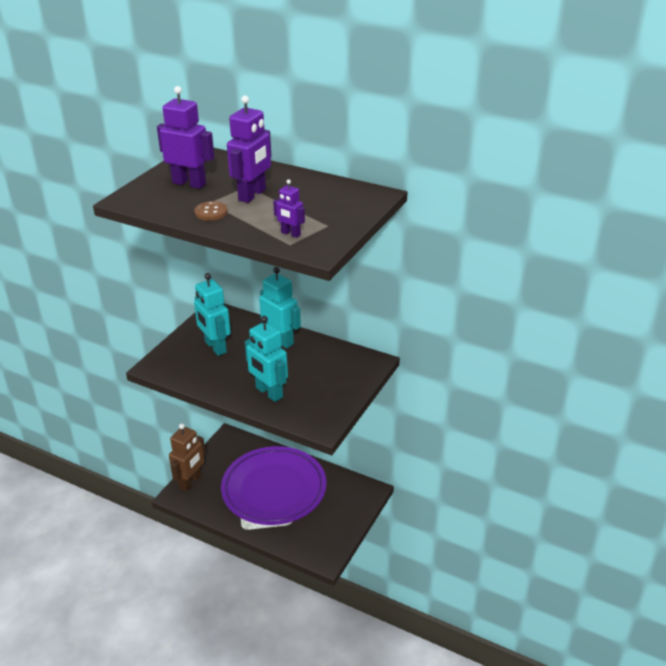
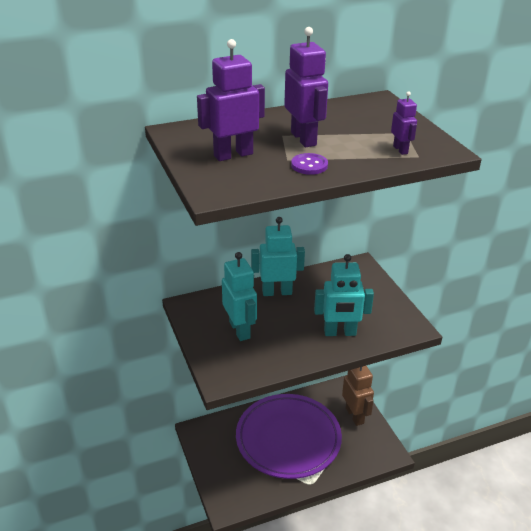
camera: 50 degrees left, 0 degrees up
(190, 482) = (221, 487): brown robot -> brown robot (355, 415)
(211, 212) = (309, 165): brown button -> purple button
(215, 347) = (240, 330): turquoise robot -> turquoise robot turned 120 degrees counterclockwise
(290, 234) = (400, 150): purple robot -> purple robot turned 90 degrees counterclockwise

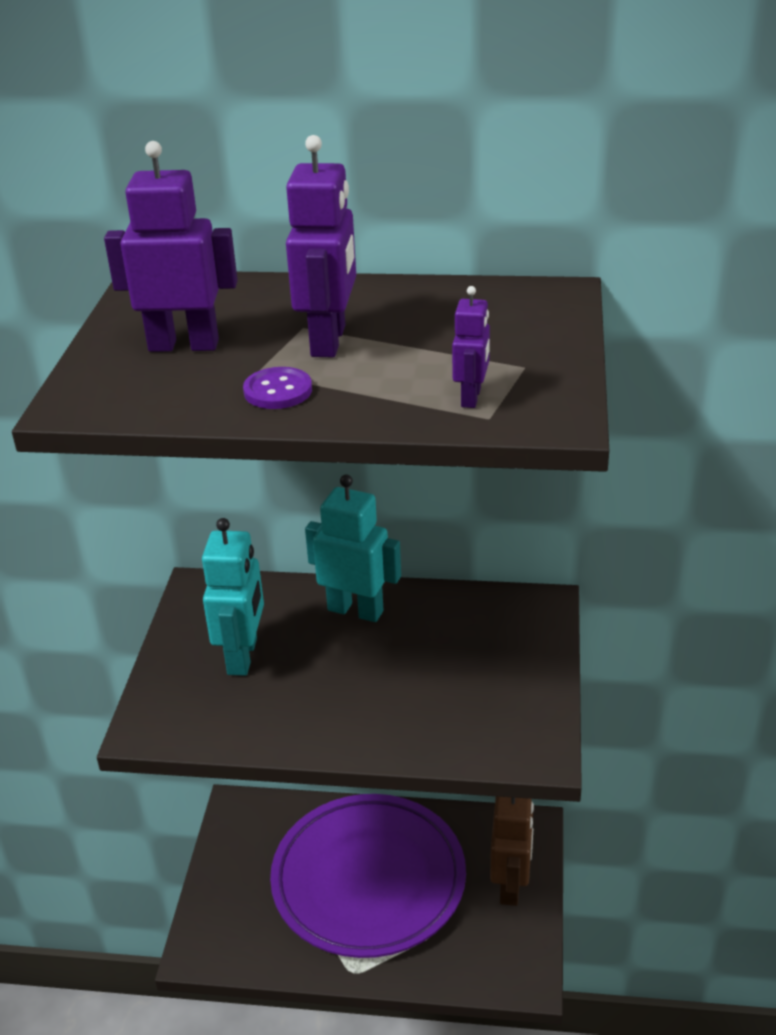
camera: 30 degrees right, 0 degrees up
(340, 332) = (399, 716): turquoise robot -> none

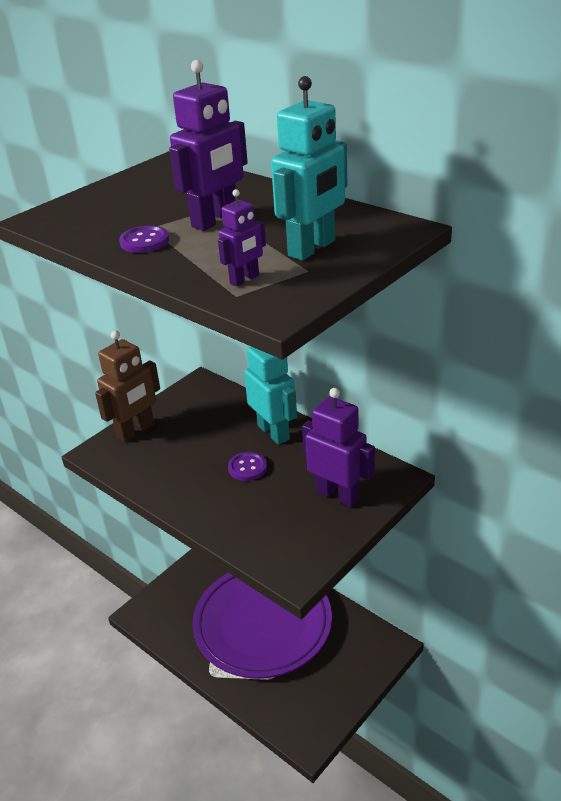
camera: 35 degrees right, 0 degrees up
(184, 345) = (136, 201): purple robot -> purple robot (337, 495)
(243, 656) = (185, 433): turquoise robot -> turquoise robot (312, 248)
(366, 664) = (247, 467): none -> purple button
(511, 885) = (346, 675): brown robot -> brown robot (136, 431)

